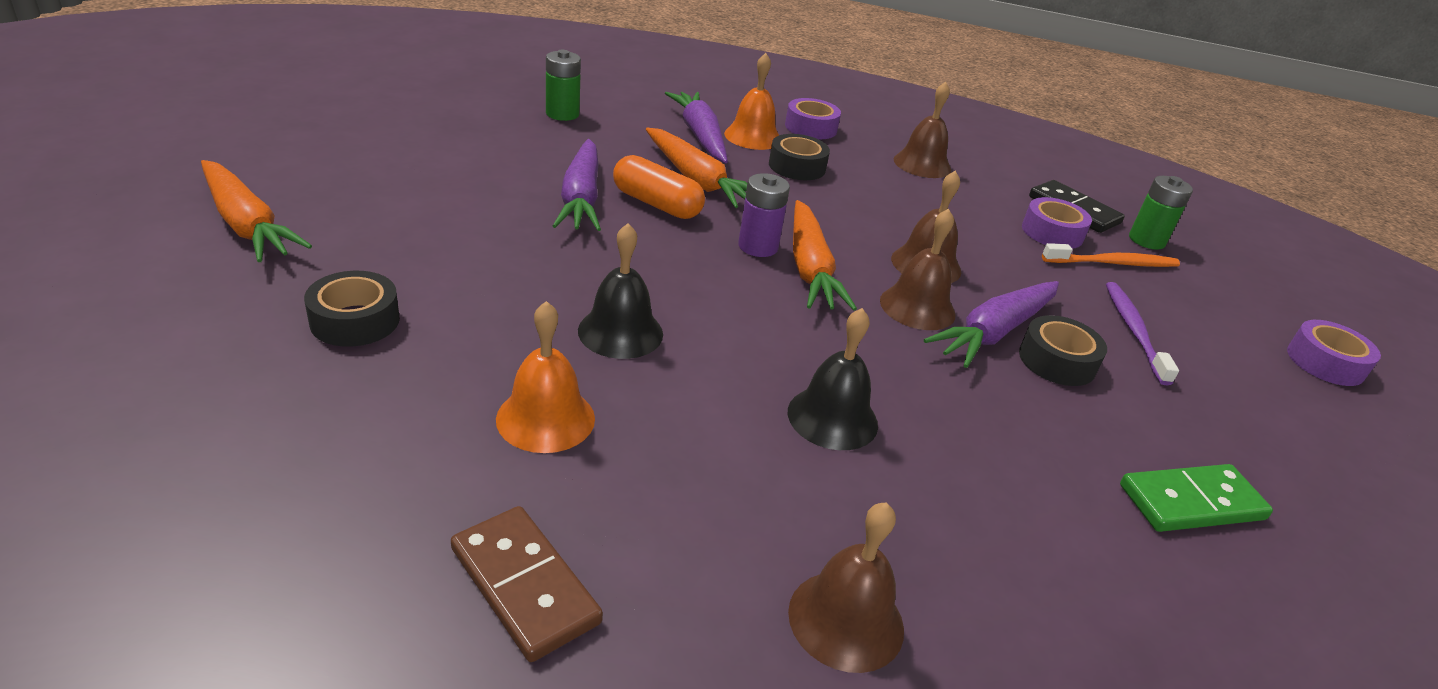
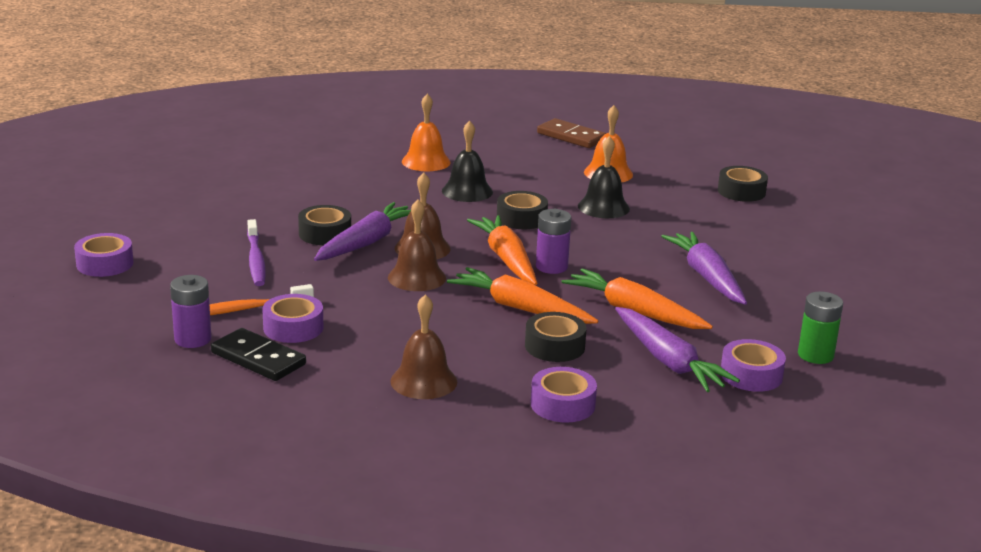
camera: 170 degrees right, 10 degrees down
(247, 224) = (871, 222): orange carrot -> orange carrot (520, 308)
(637, 114) = (751, 375): none -> purple tape
(657, 204) = (648, 283): orange capsule -> none
(752, 136) = (617, 374): orange bell -> orange bell (426, 161)
(762, 334) = (521, 218): none -> black tape
(846, 620) = (446, 142): brown bell -> none
(1146, 240) = (193, 339): green battery -> purple battery
(1191, 502) = (270, 187): green domino -> none

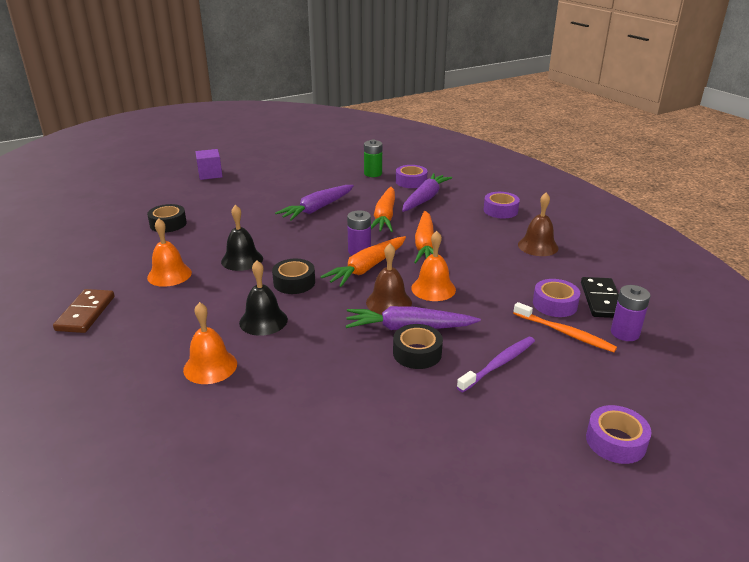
camera: 120 degrees left, 5 degrees up
(417, 277) = (433, 288): brown bell -> orange bell
(554, 346) = (452, 226): black tape -> none
(903, 241) = (210, 174): none -> purple cube

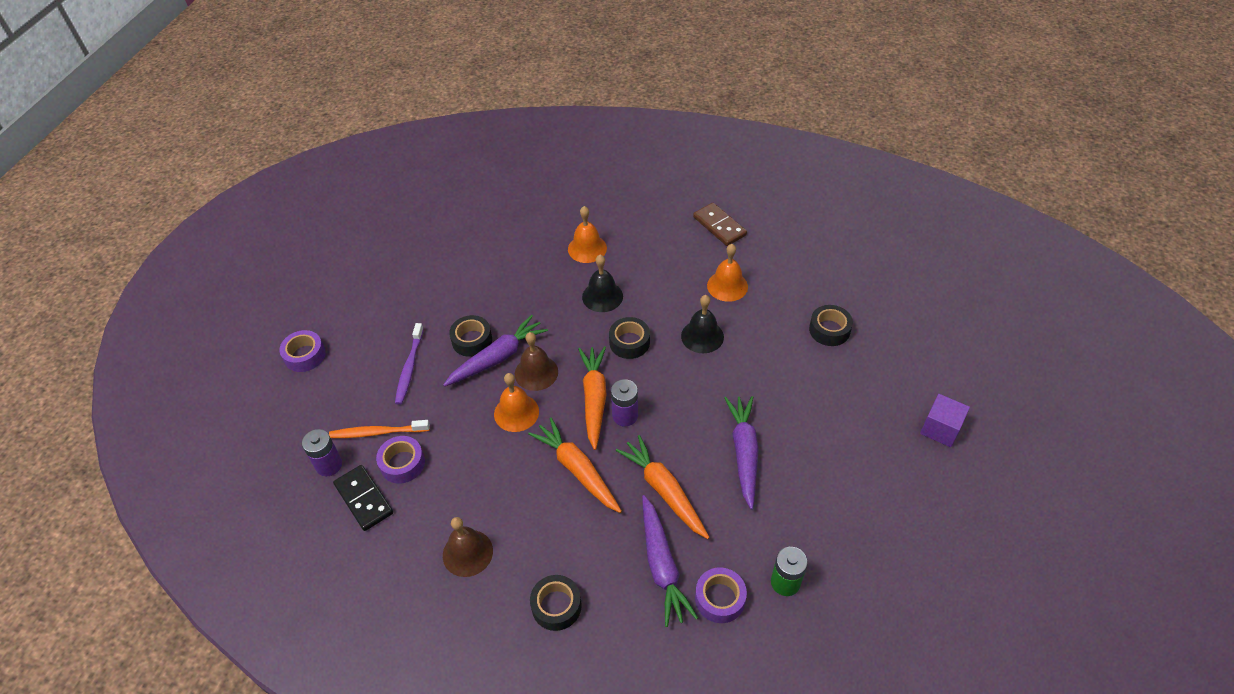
camera: 140 degrees right, 20 degrees up
(500, 210) = (556, 606): purple tape -> black tape

